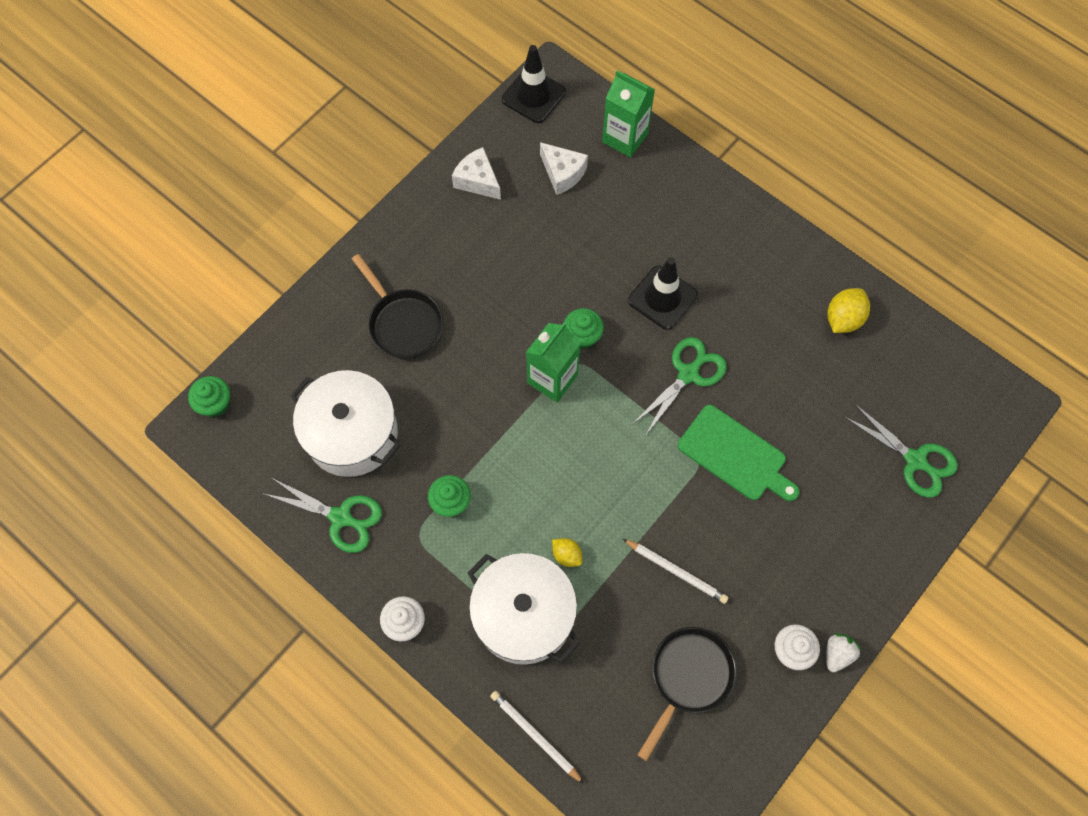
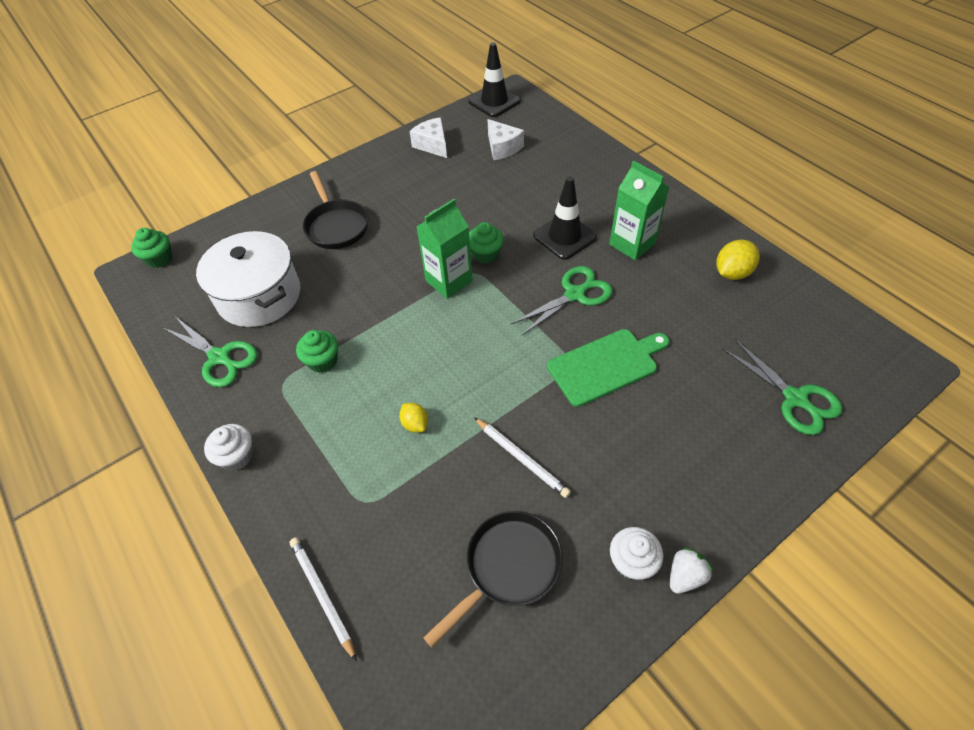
camera: 15 degrees right, 15 degrees down
(524, 615) = (354, 471): white pot -> none
(625, 138) = (560, 132): green carton -> green carton (632, 244)
(735, 455) = (606, 365): green cutting board -> green cutting board turned 75 degrees counterclockwise

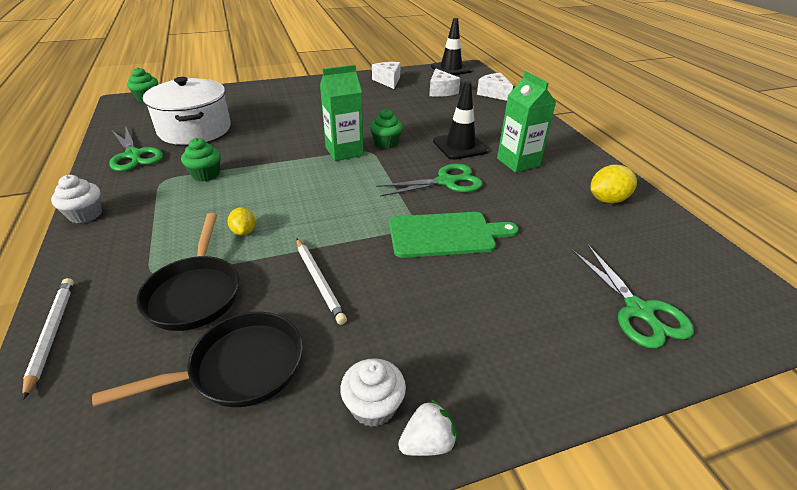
camera: 15 degrees right, 15 degrees down
(336, 226) = (283, 106): black pan -> black pan (195, 293)
(562, 136) = (494, 94): none -> white cheese

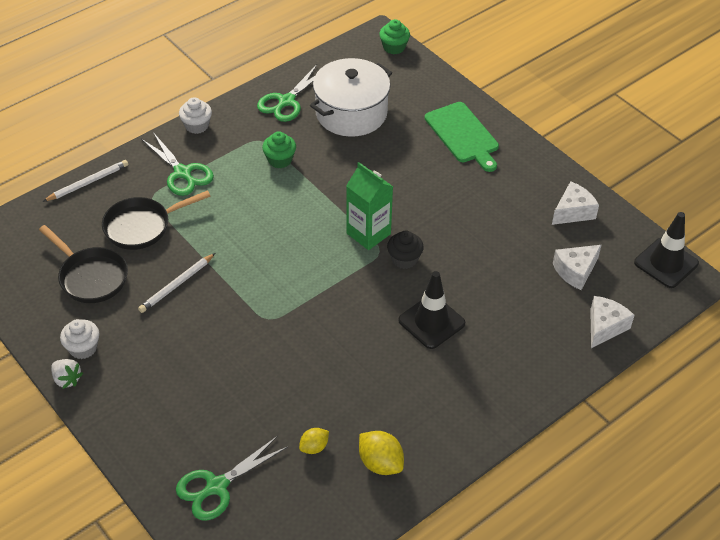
camera: 70 degrees right, 10 degrees up
(244, 231) = (214, 220): yellow lemon -> yellow lemon (314, 447)
(386, 143) = (404, 259): green cupcake -> black cupcake
(446, 182) = (350, 326): green scissors -> green scissors (182, 173)
(446, 235) = (264, 345): green cutting board -> green cutting board (463, 135)
(518, 162) = (422, 378): green carton -> none

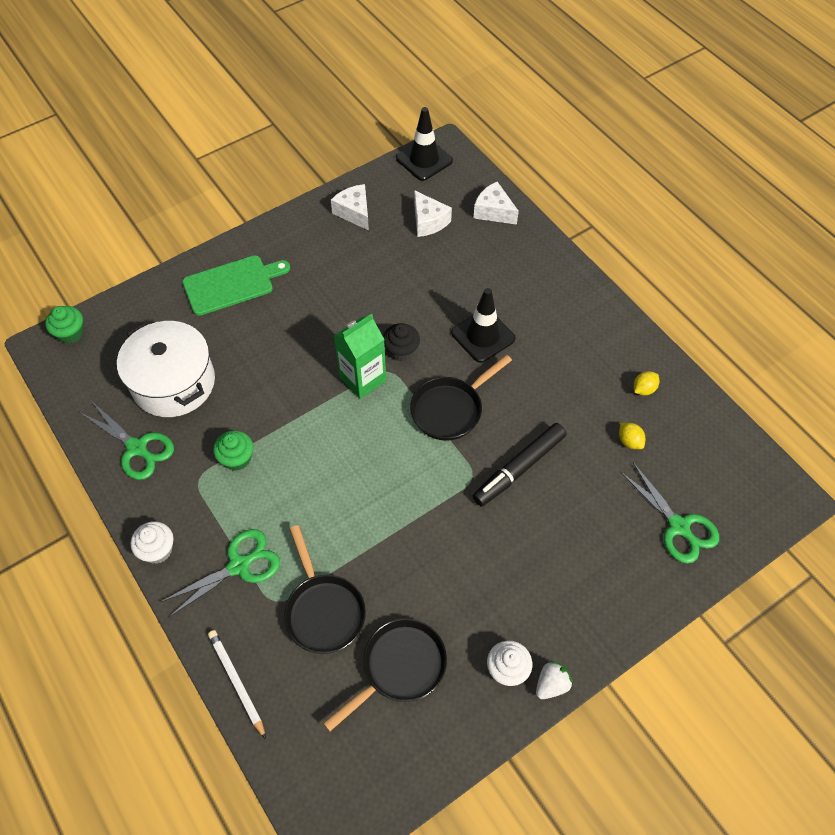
camera: 85 degrees left, 10 degrees up
(177, 285) = (419, 569): white pencil -> none
(278, 354) = (519, 468): none -> black marker
(340, 299) = (450, 409): none -> black pan
(380, 463) = (643, 389): yellow lemon -> yellow lemon, size x0.62

